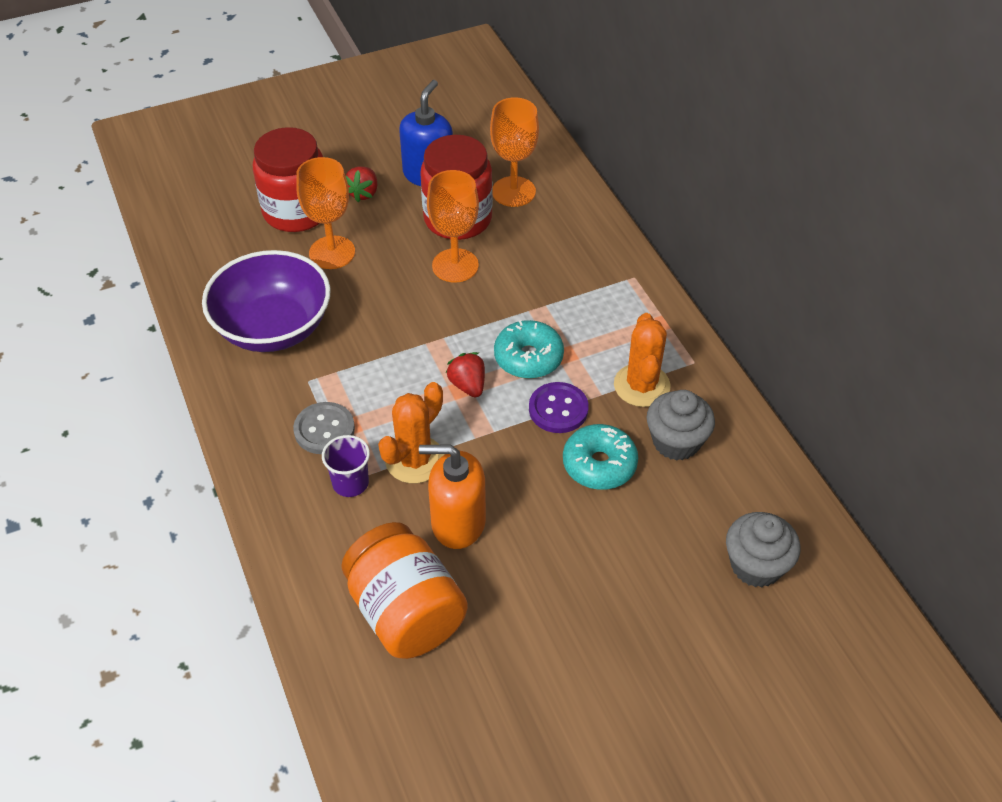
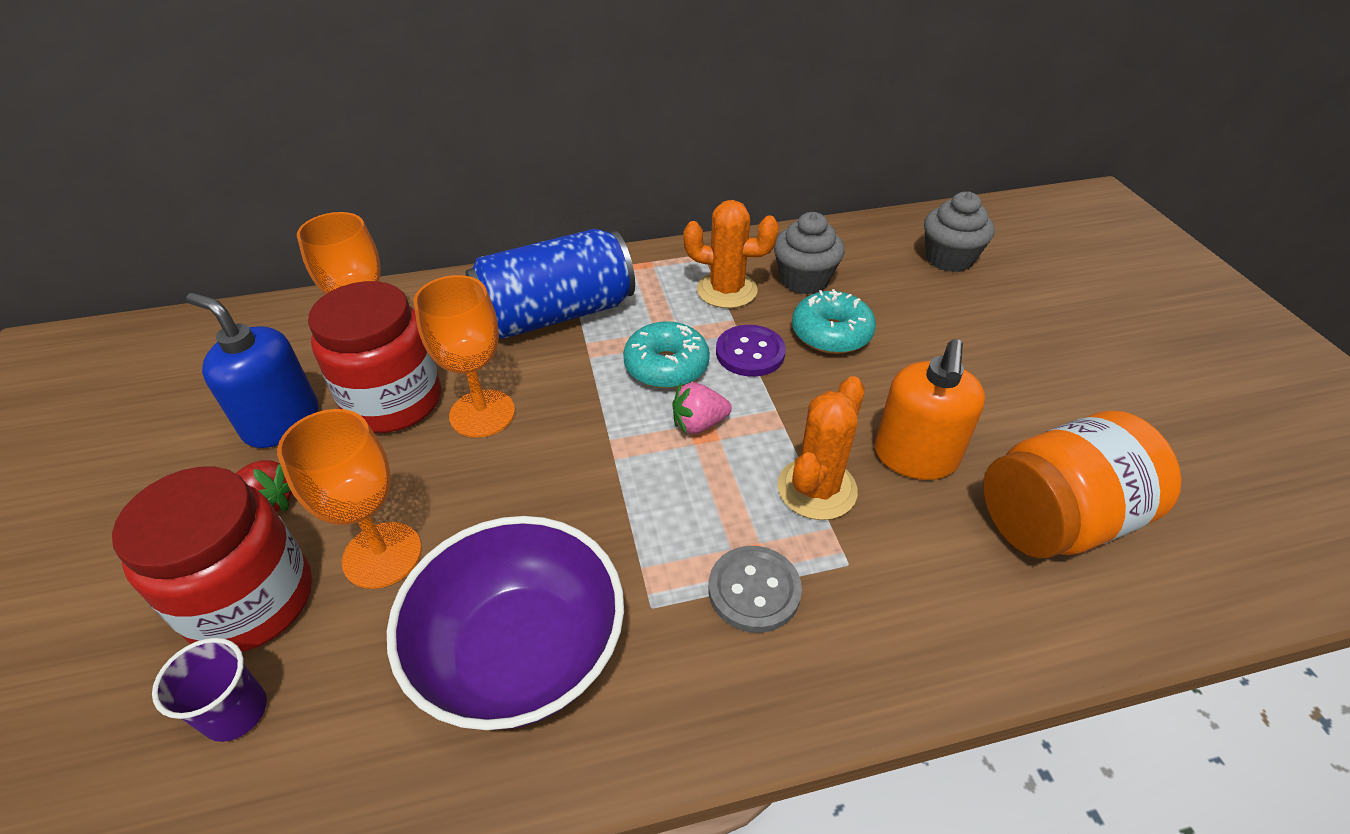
camera: 80 degrees left, 5 degrees down
(350, 483) = (854, 564): purple cup -> purple cup (236, 712)
(414, 460) = (817, 489): orange cactus -> orange cactus turned 75 degrees clockwise
(468, 385) = (699, 424): red strawberry -> pink strawberry
(575, 280) = (556, 314): none -> blue can

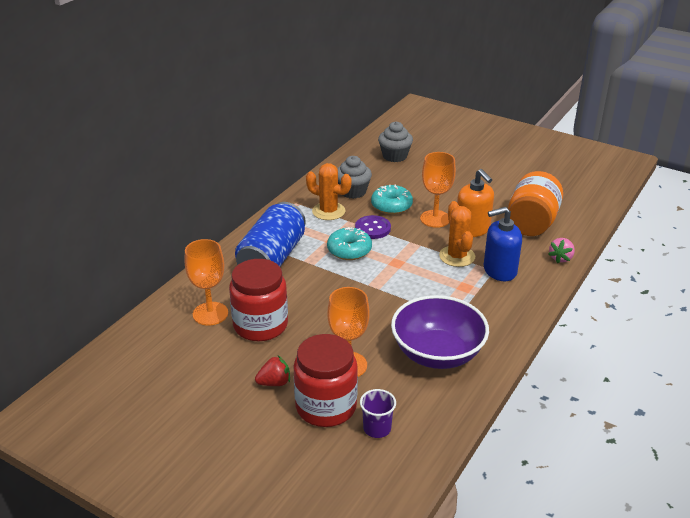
camera: 45 degrees left, 10 degrees down
(282, 422) = (225, 361): blue soap dispenser -> blue soap dispenser (499, 270)
(482, 413) = (305, 306): orange goblet -> orange goblet (435, 219)
(699, 424) = (391, 261): pink strawberry -> pink strawberry (561, 258)
(726, 290) = (328, 211): orange cactus -> orange cactus turned 60 degrees clockwise
(754, 590) = (478, 294): grey button -> none

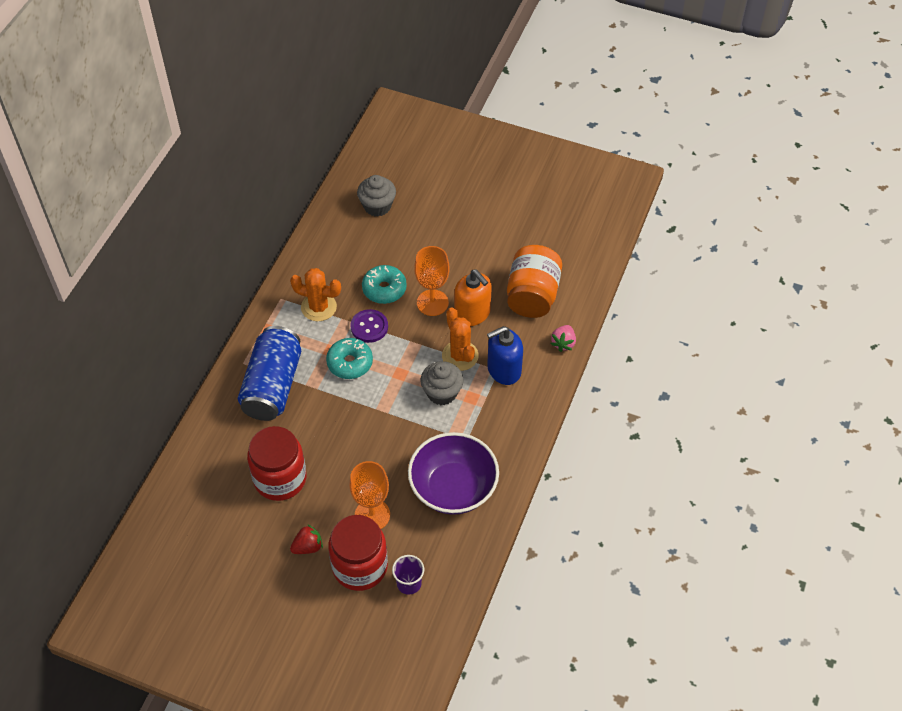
camera: 10 degrees left, 20 degrees up
(210, 314) = (227, 471): orange goblet -> none
(353, 192) = (339, 272): grey cupcake -> grey cupcake (442, 392)

